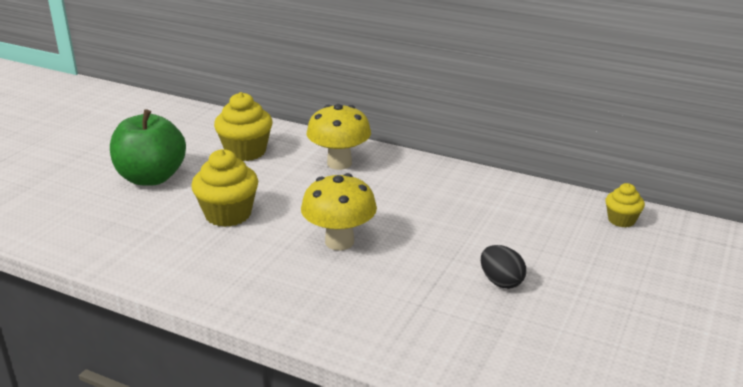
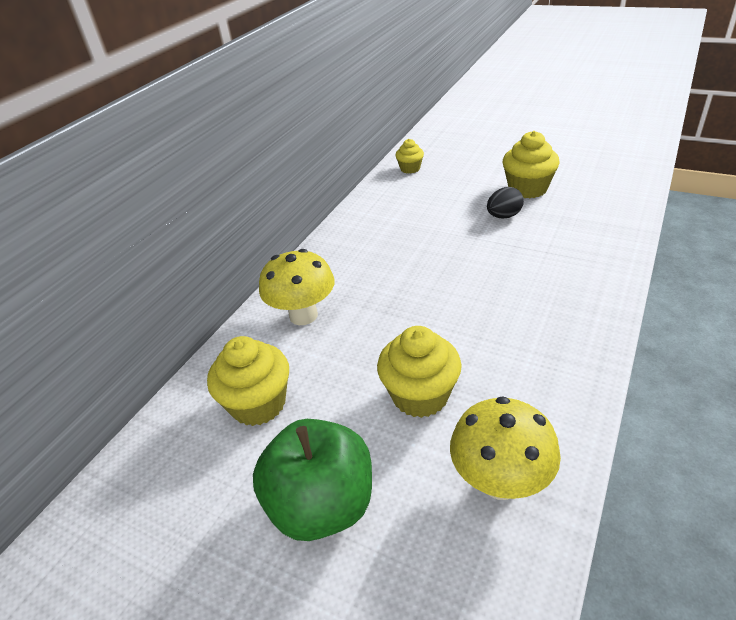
camera: 85 degrees left, 10 degrees up
(339, 242) = (463, 301): yellow mushroom -> yellow mushroom (500, 482)
(575, 309) = (527, 189): none -> yellow cupcake

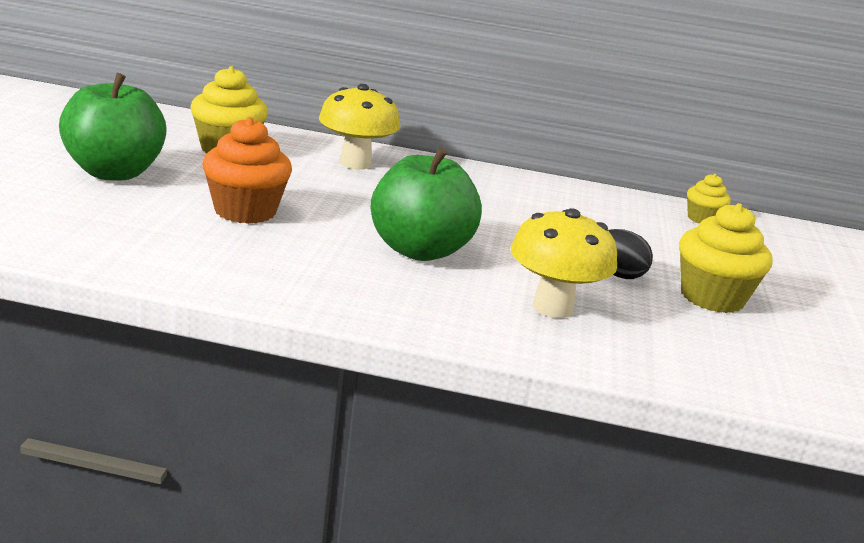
camera: 65 degrees right, 15 degrees down
(420, 395) = (245, 211): yellow cupcake -> orange cupcake
(484, 297) = (420, 250): none -> green apple
(500, 482) = (132, 240): yellow mushroom -> yellow mushroom (552, 307)

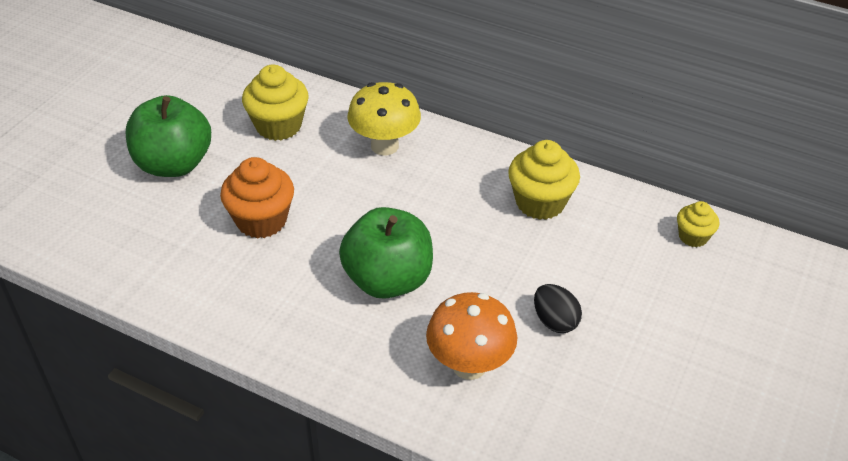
camera: 20 degrees right, 20 degrees up
(552, 307) = (469, 365): yellow mushroom -> orange mushroom
(712, 297) = (629, 360): yellow cupcake -> yellow cupcake (540, 202)

